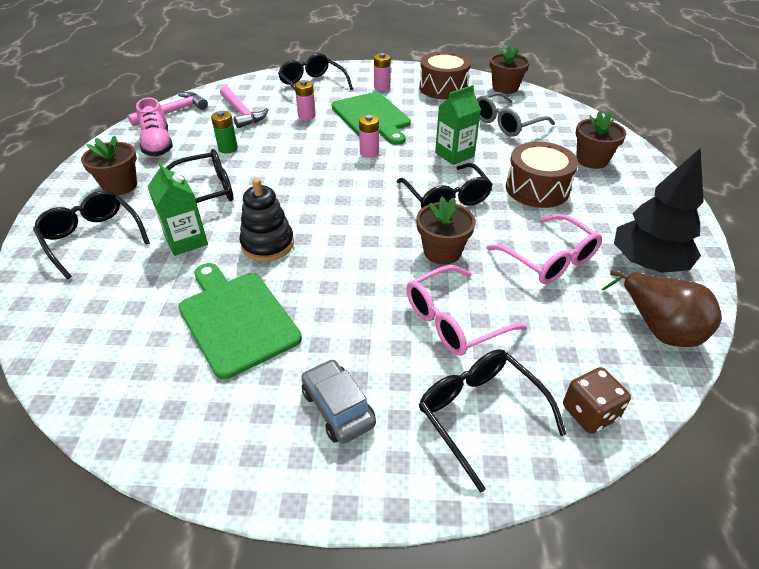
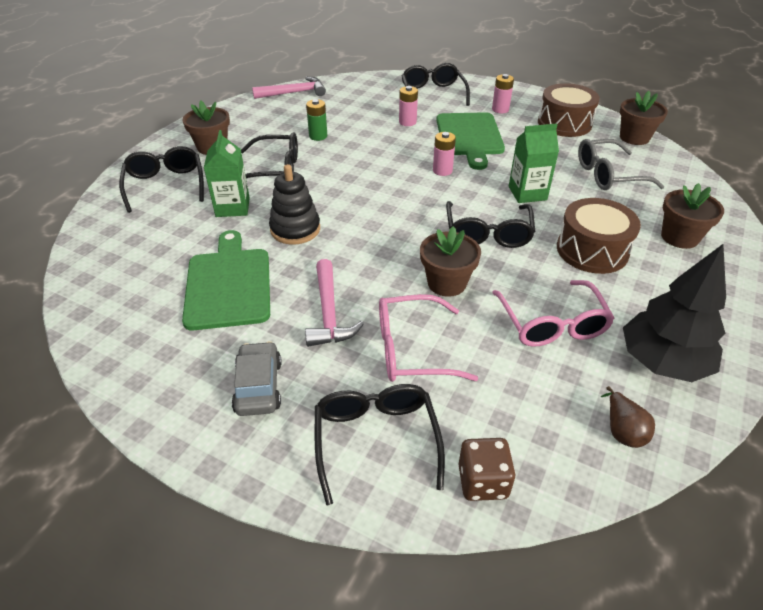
camera: 25 degrees right, 0 degrees up
(157, 144) = (263, 118): pink shoe -> none
(242, 113) = (351, 106): pink hammer -> pink hammer (329, 313)
(658, 327) = (622, 430): brown pear -> brown pear, size x0.56

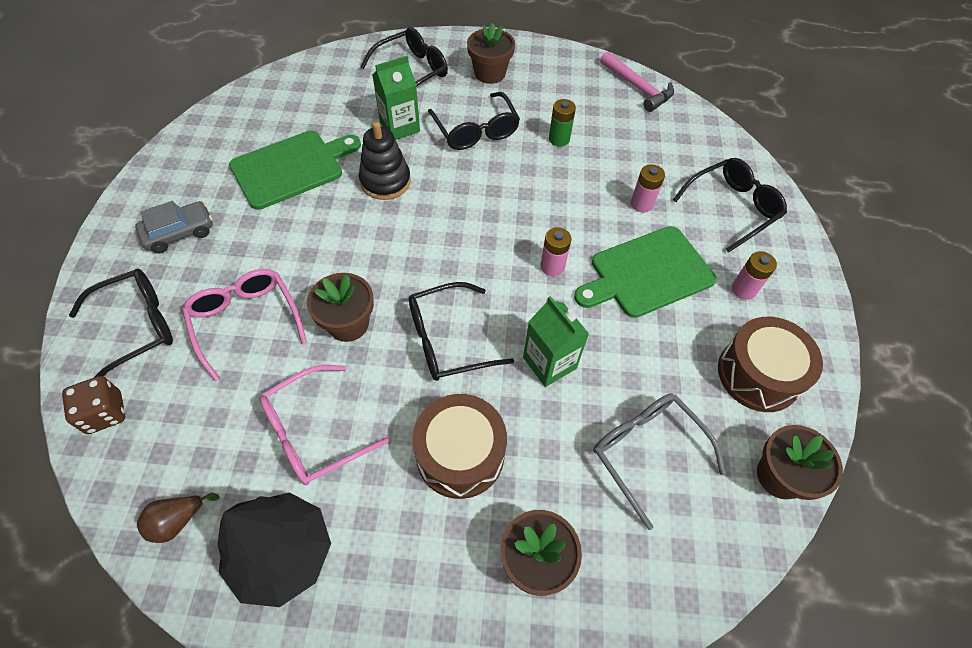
camera: 65 degrees right, 15 degrees up
(329, 313) = (276, 247): pink hammer -> none

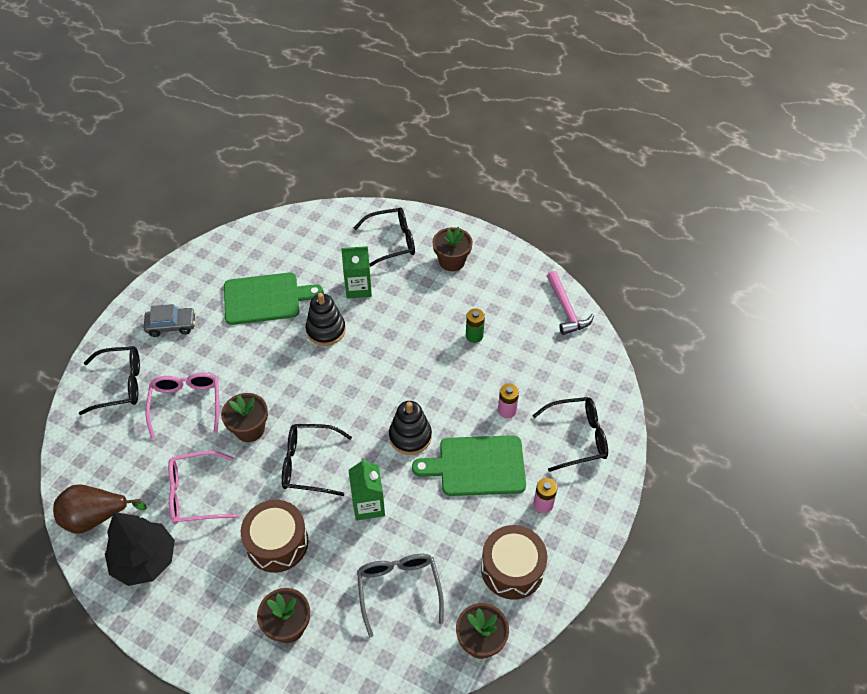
camera: 25 degrees right, 5 degrees down
(105, 413) = (81, 435): brown dice -> none
(178, 521) = (96, 517): brown pear -> brown pear, size x1.80
(475, 130) = (413, 308): black glasses -> none
(552, 266) = (410, 436): pink battery -> black stacking toy

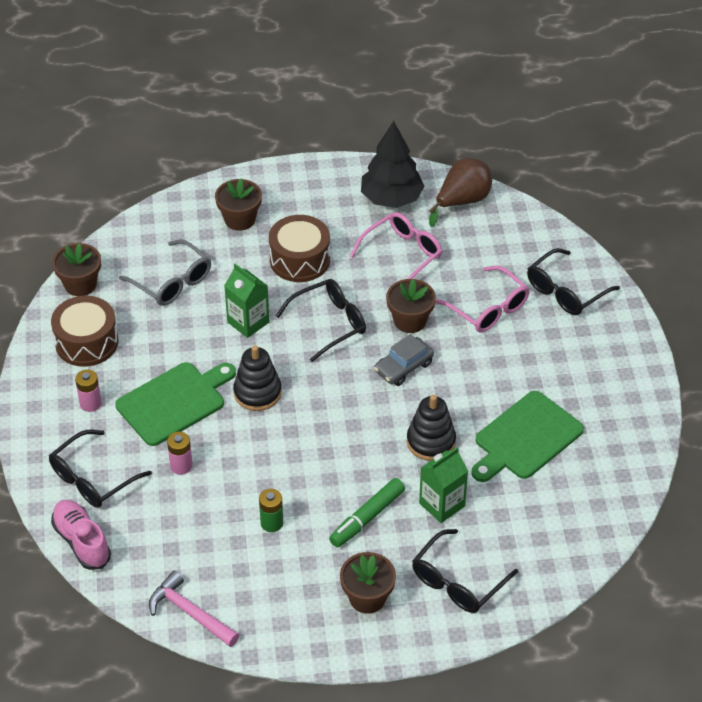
camera: 145 degrees right, 5 degrees down
(171, 325) = (585, 361): grey car -> grey car (403, 367)
(411, 305) = (367, 517): none -> green marker
(611, 394) = (82, 541): none -> pink shoe

